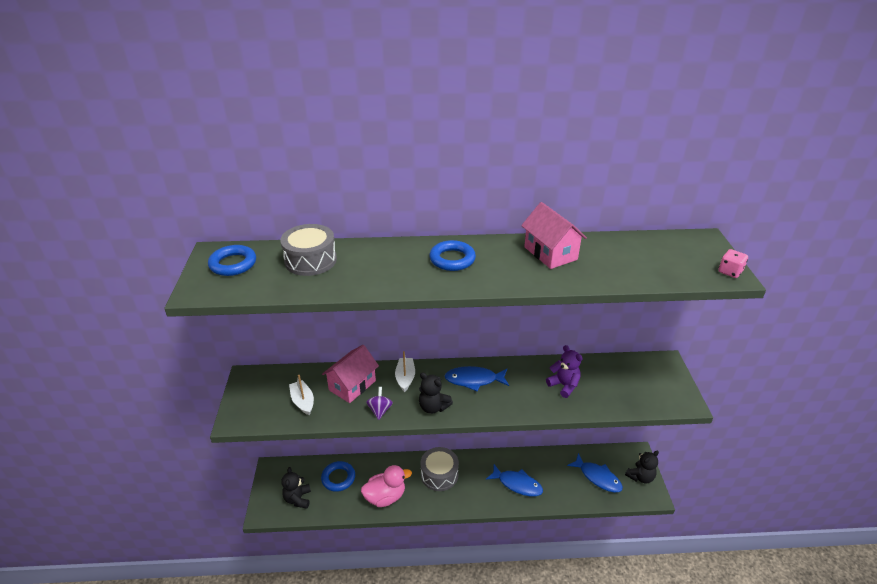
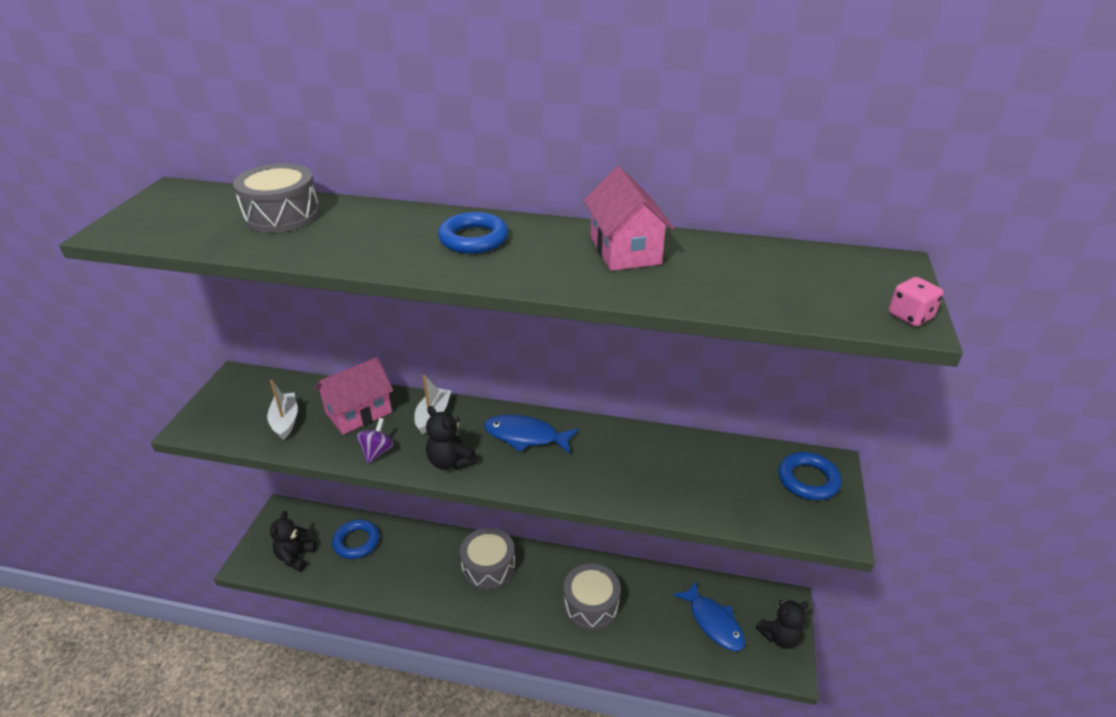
camera: 15 degrees right, 0 degrees up
(233, 264) = (183, 206): blue ring -> blue ring (808, 480)
(385, 497) = (405, 580): pink duck -> none
(517, 484) = (591, 605): blue fish -> grey drum
(564, 385) = (653, 468): purple teddy bear -> none

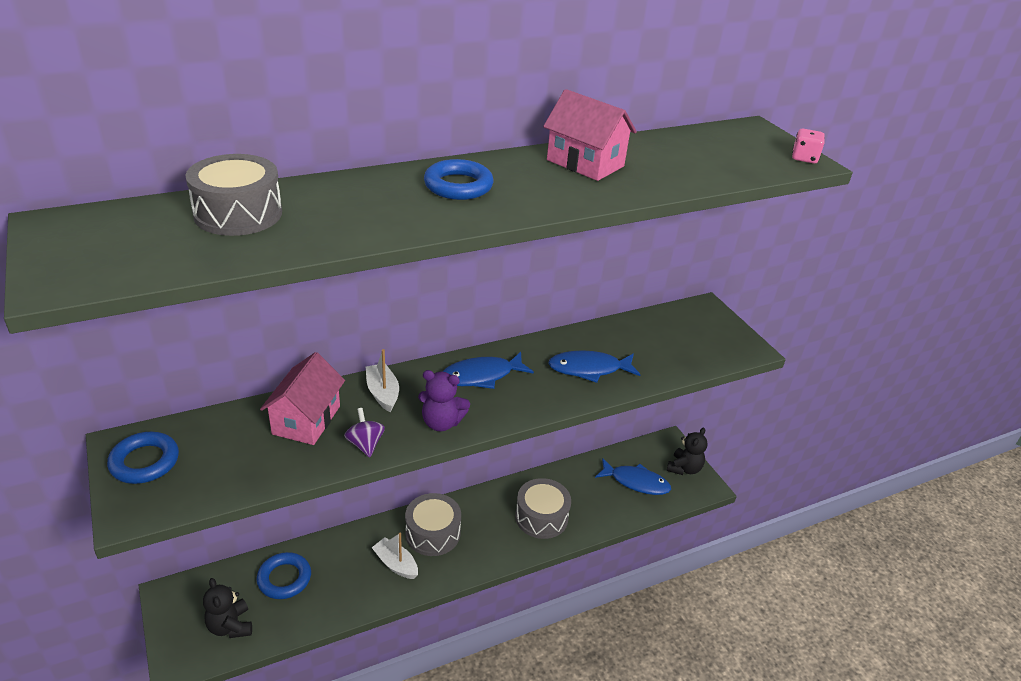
camera: 40 degrees left, 0 degrees up
(285, 421) = (236, 459): white boat -> white boat (396, 564)
(450, 462) = (441, 422): black teddy bear -> purple teddy bear
(630, 473) = (589, 369): none -> blue fish
(808, 480) = (703, 323): blue ring -> blue ring (145, 462)

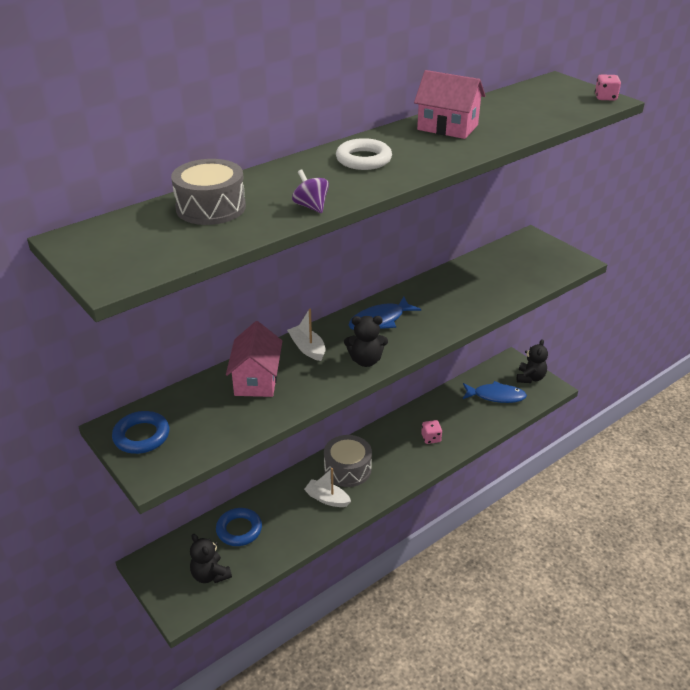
camera: 10 degrees left, 0 degrees up
(365, 444) = (313, 388): purple spinning top -> purple spinning top (311, 206)
(441, 422) = (365, 360): purple teddy bear -> black teddy bear
(458, 186) = (363, 159): blue ring -> white ring
(541, 517) = (431, 438): grey drum -> pink dice
(589, 369) = (461, 299): blue fish -> none

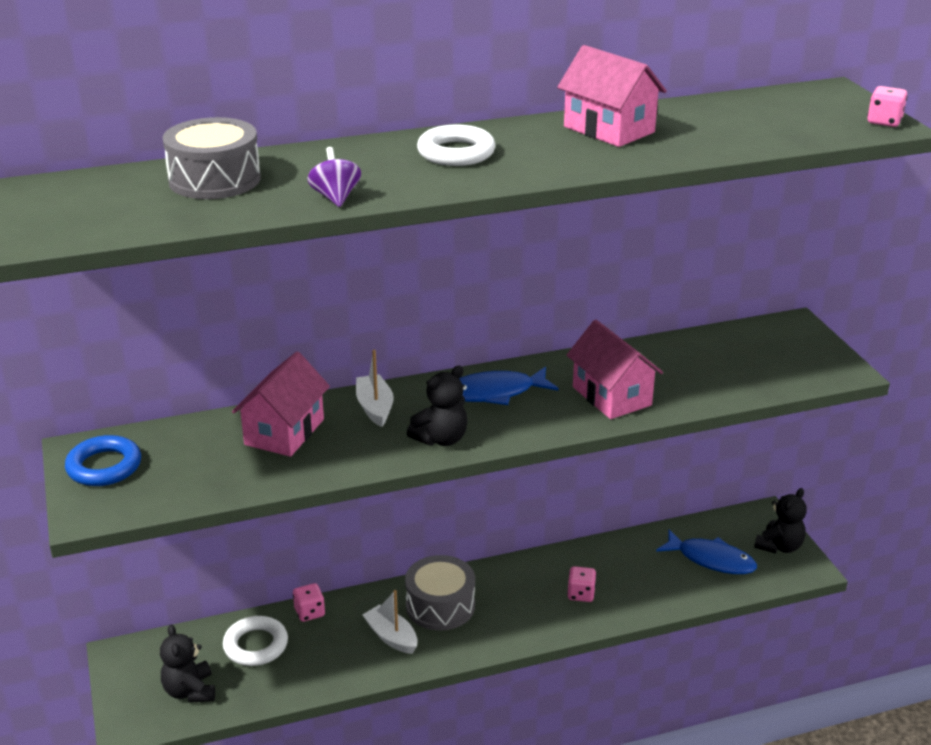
camera: 20 degrees right, 5 degrees down
(239, 530) = (256, 645): blue ring -> white ring
(264, 497) = (309, 612): none -> pink dice
(365, 360) = (441, 439): black teddy bear -> black teddy bear turned 60 degrees counterclockwise
(454, 307) = (611, 396): none -> pink house

